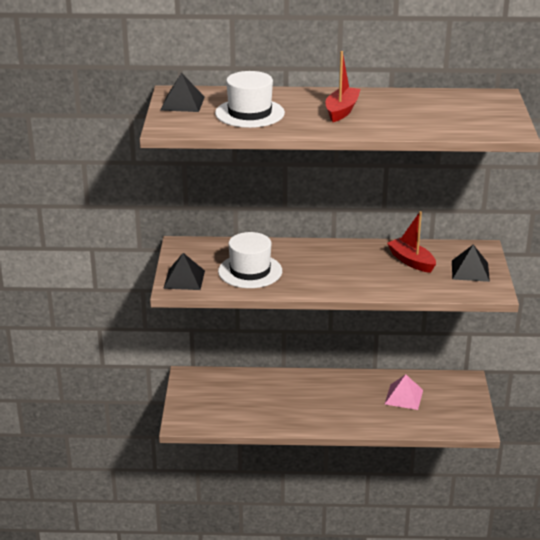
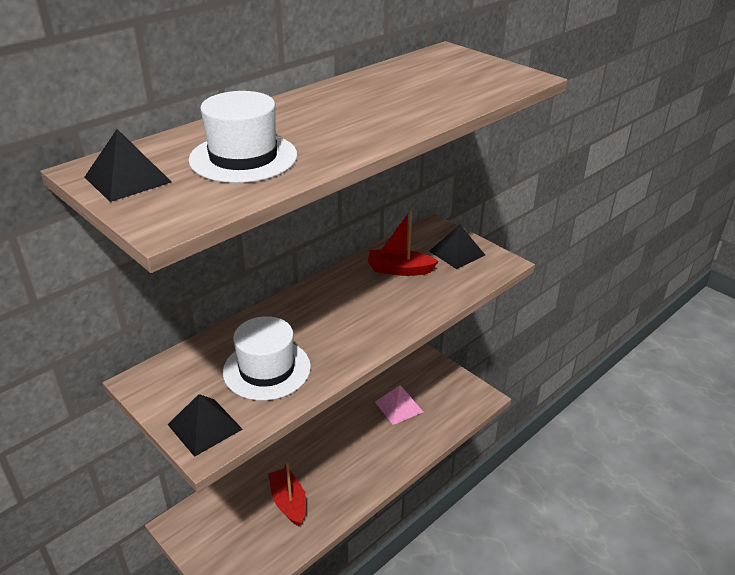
camera: 45 degrees left, 5 degrees up
(341, 111) = (341, 115): red boat -> red boat (288, 502)

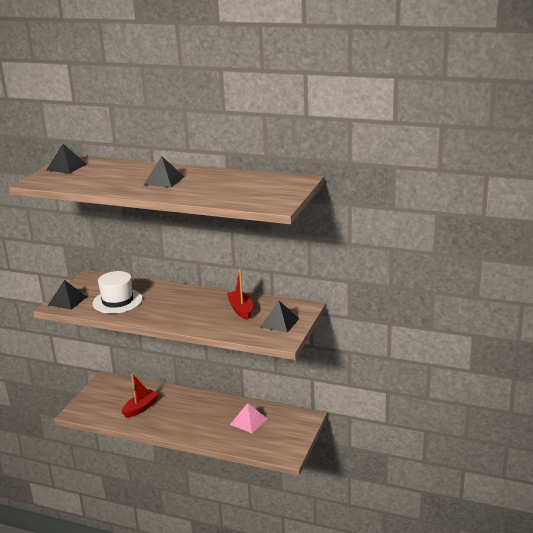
camera: 65 degrees right, 10 degrees down
(243, 157) = (102, 177): white hat -> none
(335, 118) = (164, 180): none -> black pyramid

